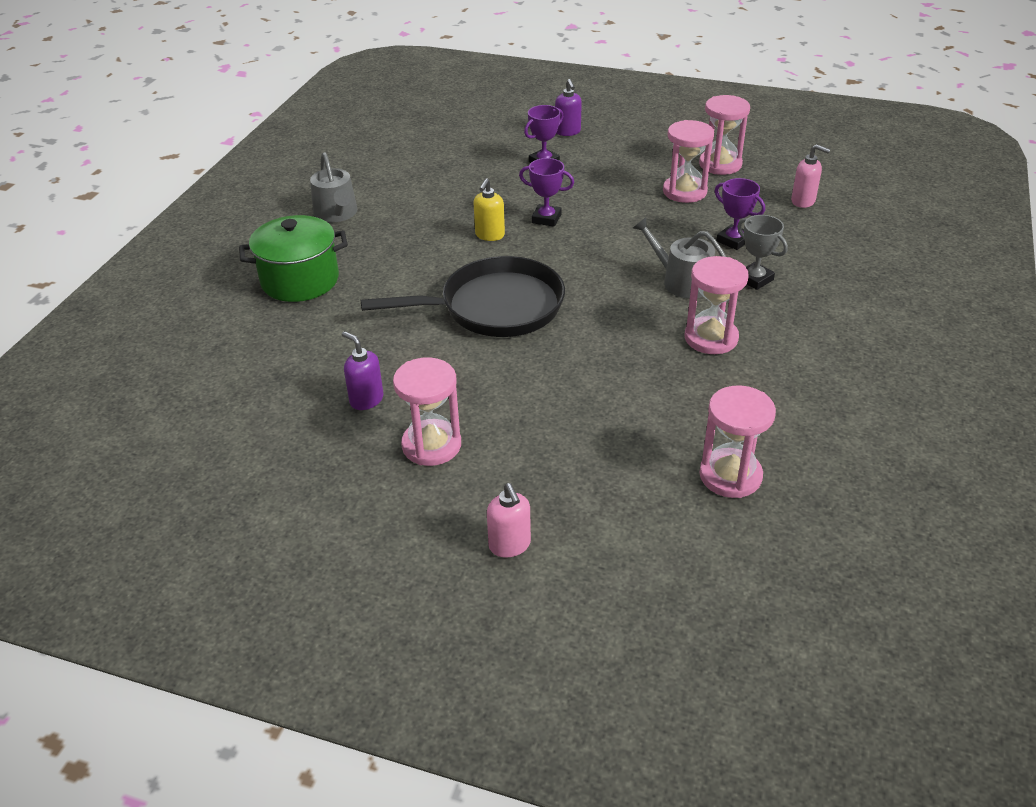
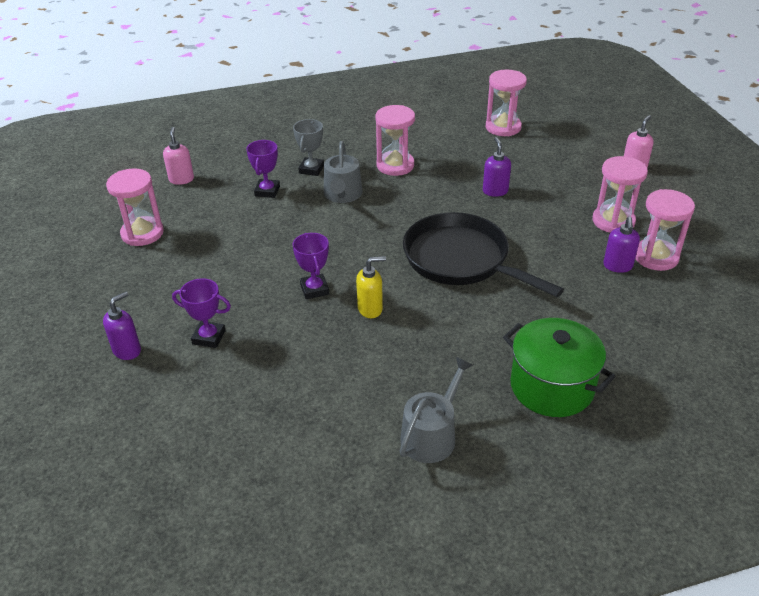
camera: 125 degrees left, 0 degrees up
(584, 387) = (495, 191): none -> purple soap dispenser
(684, 191) = (207, 235): pink hourglass -> pink hourglass (655, 257)

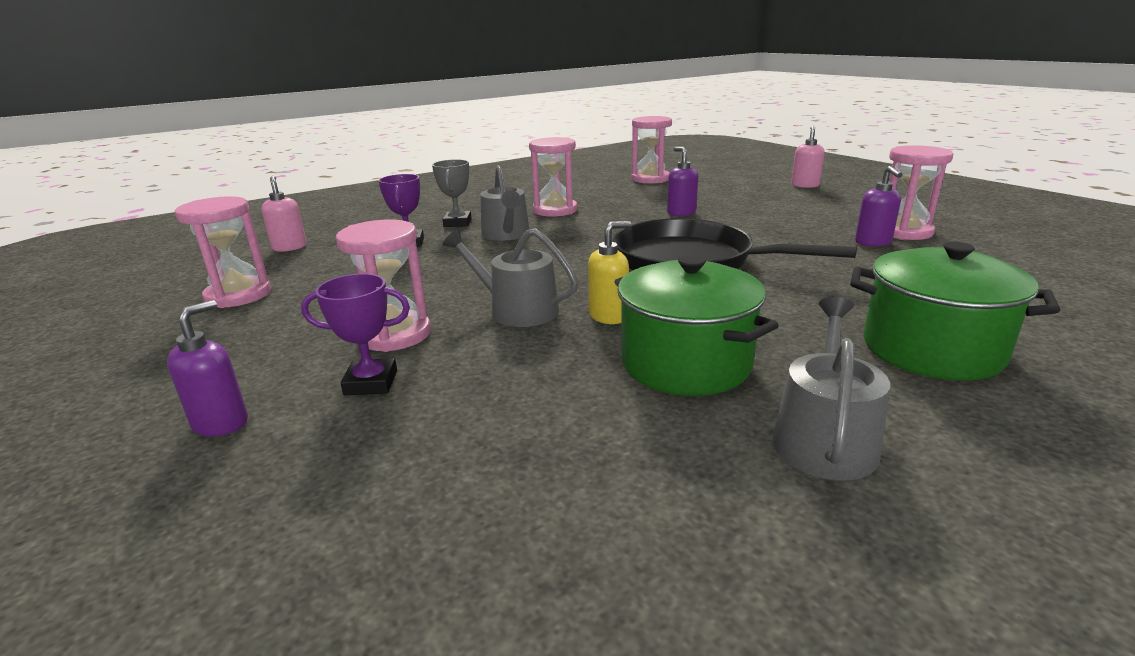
camera: 15 degrees left, 15 degrees down
(314, 289) = (517, 310): purple trophy -> grey watering can
(393, 363) = (685, 363): none -> green pot
(613, 221) = (828, 216): pink hourglass -> pink hourglass (395, 334)

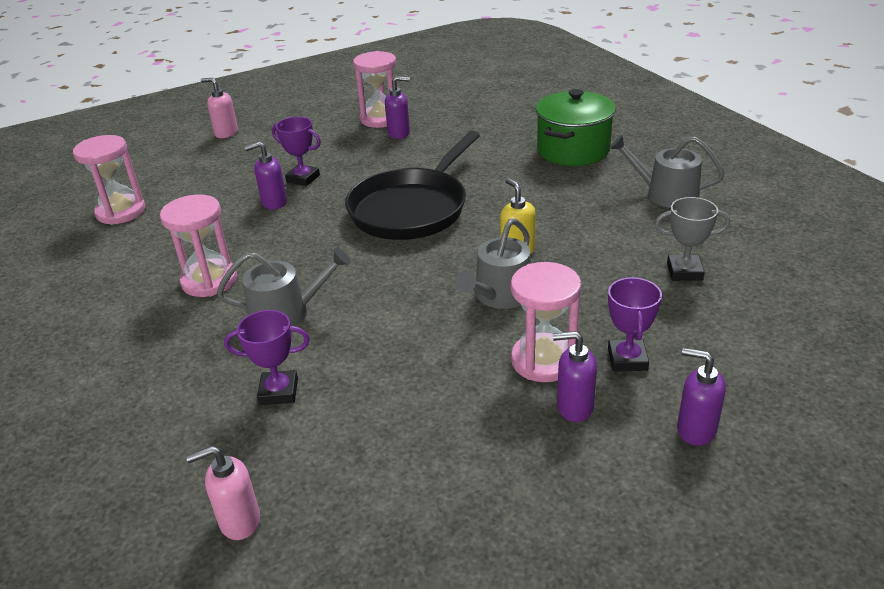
camera: 85 degrees left, 10 degrees up
(238, 295) = (423, 518): pink hourglass -> none
(313, 351) = (574, 407): none -> purple soap dispenser
(457, 223) = (214, 358): grey trophy -> grey trophy (684, 271)
(685, 363) = (591, 225): green pot -> none
(732, 217) = (303, 178): none -> purple trophy

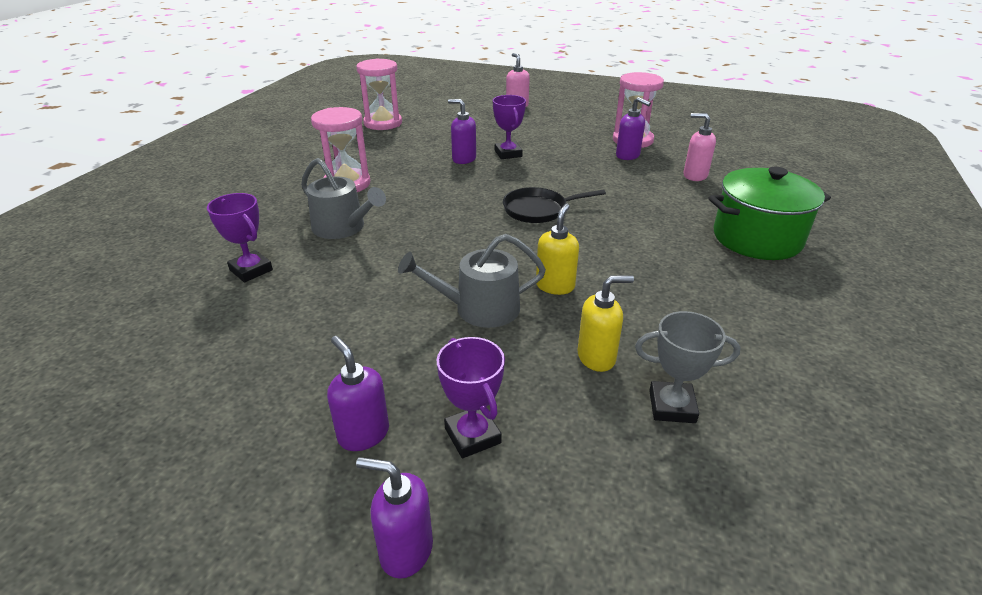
camera: 45 degrees right, 0 degrees up
(239, 521) = (98, 326): pink soap dispenser -> pink soap dispenser (694, 176)
(412, 208) = (538, 210): black pan -> black pan, size x0.53
(543, 360) = (414, 379): pink hourglass -> none
(611, 274) = (596, 357): none -> yellow soap dispenser
(627, 359) = (472, 435): purple trophy -> purple trophy turned 75 degrees counterclockwise
(665, 194) = (787, 327): grey watering can -> none
(684, 271) = (672, 406): grey trophy -> grey trophy turned 45 degrees counterclockwise
(695, 430) = (405, 550): purple soap dispenser -> purple soap dispenser turned 60 degrees counterclockwise

